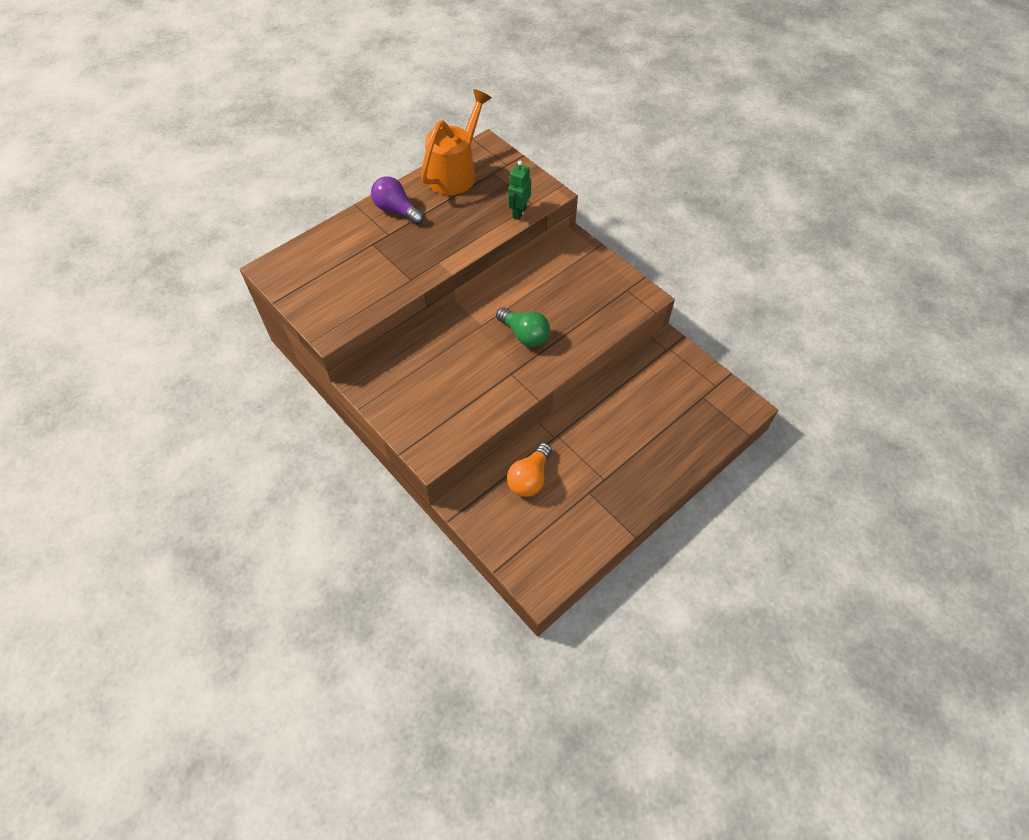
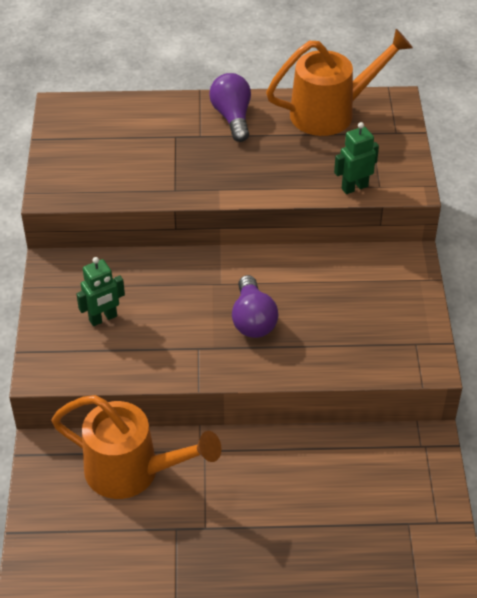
camera: 40 degrees right, 10 degrees down
(433, 394) = (103, 318): none -> green robot
(524, 335) = (253, 320): green light bulb -> purple light bulb
(529, 478) = (132, 471): orange light bulb -> orange watering can

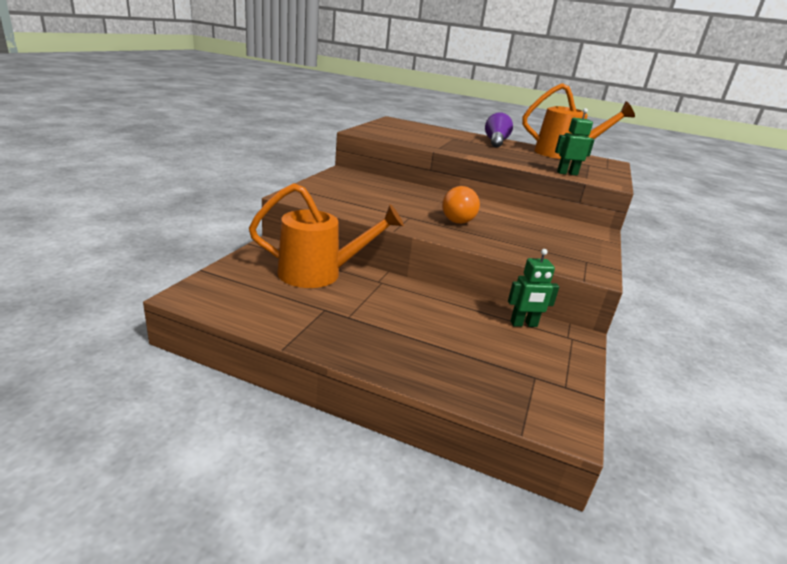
camera: 20 degrees right, 20 degrees down
(103, 318) = (355, 192): green robot -> green robot (523, 324)
(132, 471) = (319, 274): orange watering can -> orange watering can turned 45 degrees counterclockwise
(253, 320) = (459, 219): purple light bulb -> orange light bulb

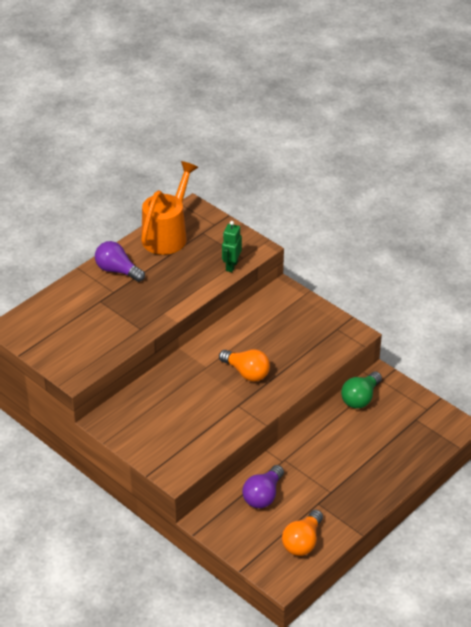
camera: 65 degrees left, 15 degrees up
(254, 303) = (302, 542): none -> orange light bulb
(319, 274) = (263, 495): orange watering can -> purple light bulb
(523, 324) = (360, 398): green robot -> green light bulb

